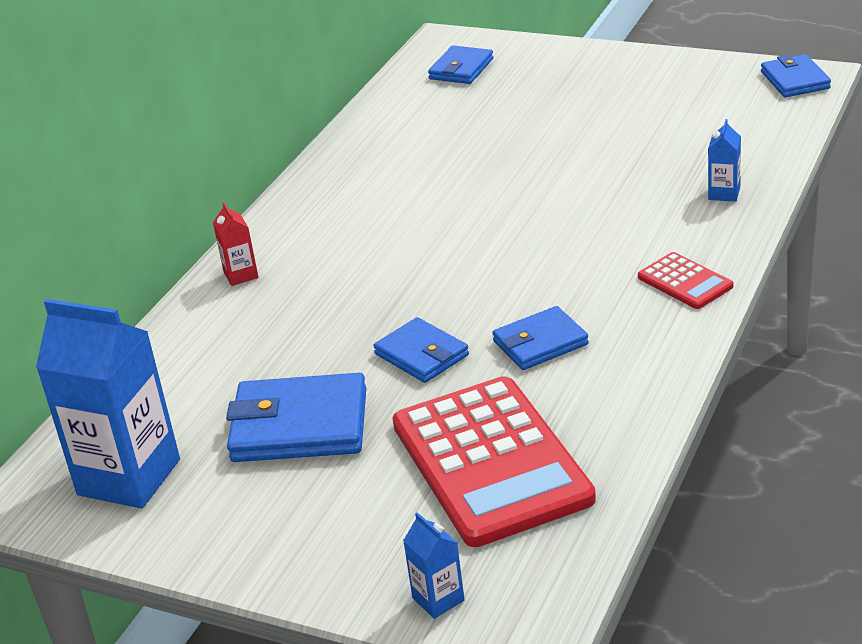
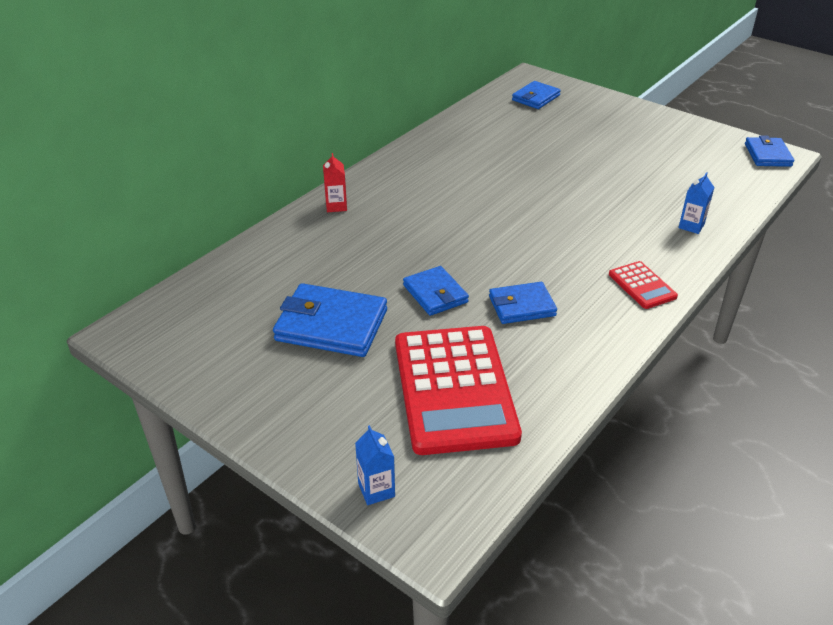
camera: 10 degrees right, 5 degrees up
(129, 477) = (203, 333): blue carton -> none

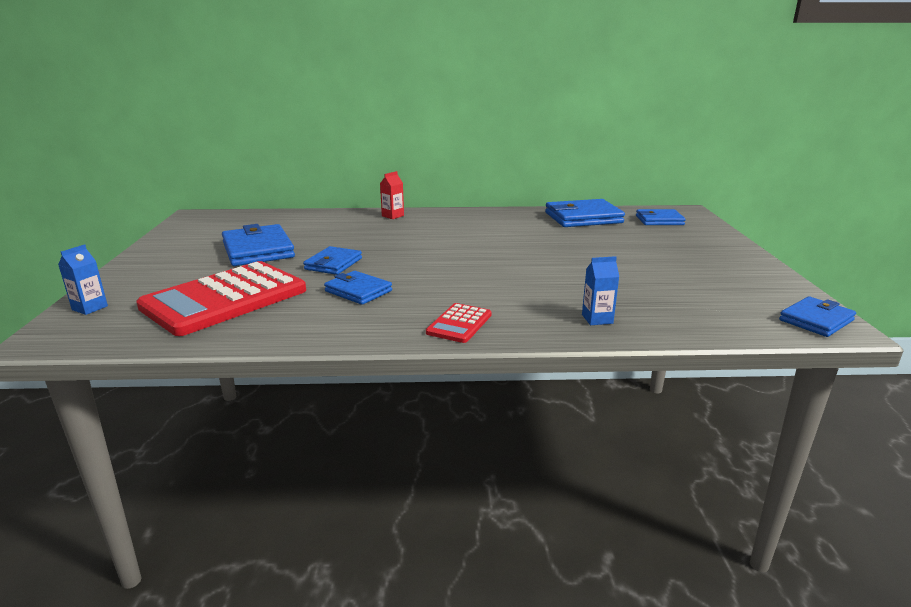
camera: 50 degrees right, 15 degrees down
(484, 122) = (583, 218): none -> blue wallet

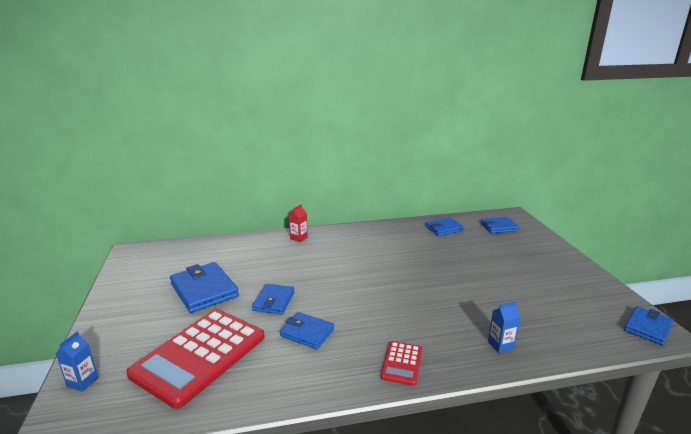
camera: 10 degrees left, 0 degrees up
(583, 218) = (444, 228): blue wallet -> blue wallet, size x0.62

